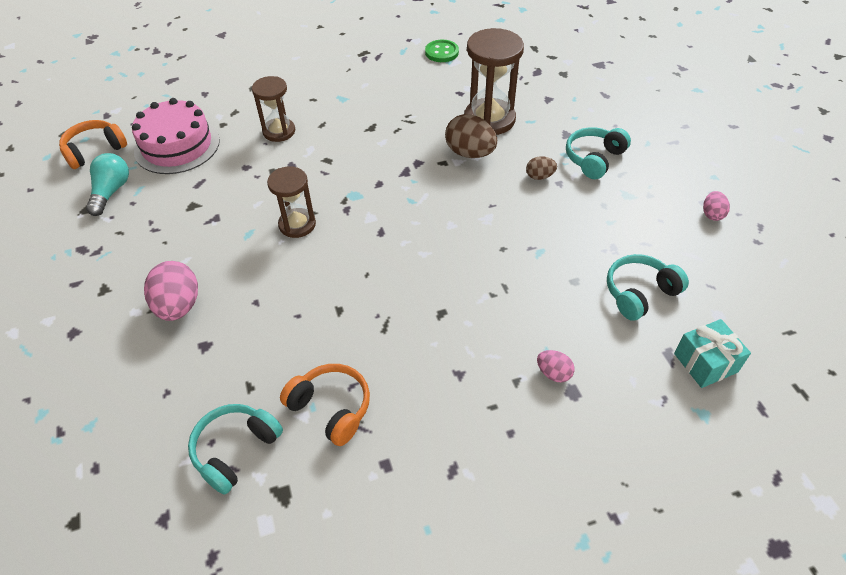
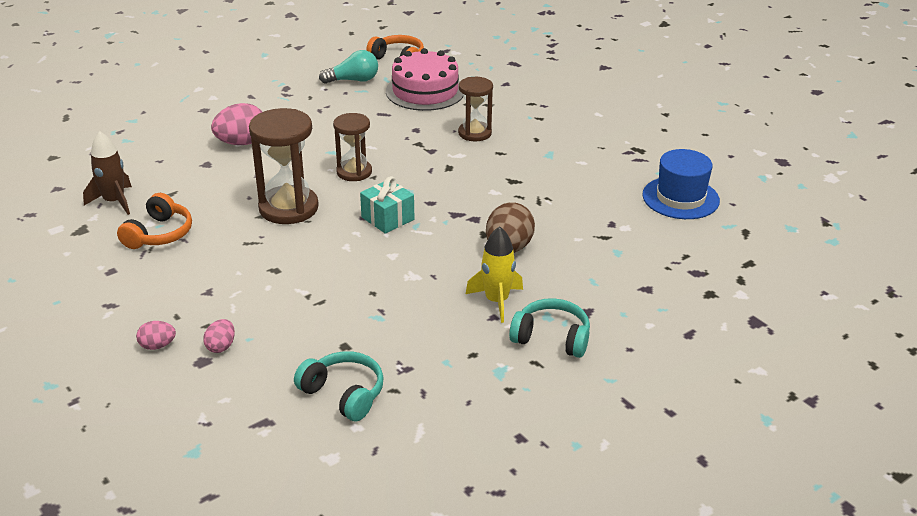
camera: 70 degrees right, 15 degrees down
(236, 450) = (114, 202): turquoise headphones -> brown rocket
(441, 52) = (680, 198): green button -> blue hat
(489, 119) = (576, 251): brown hourglass -> brown hourglass (288, 208)
(539, 176) = (496, 301): brown egg -> yellow rocket
(705, 363) = (259, 450): turquoise gift -> turquoise gift (387, 218)
(712, 214) = (500, 445): pink egg -> pink egg (157, 346)

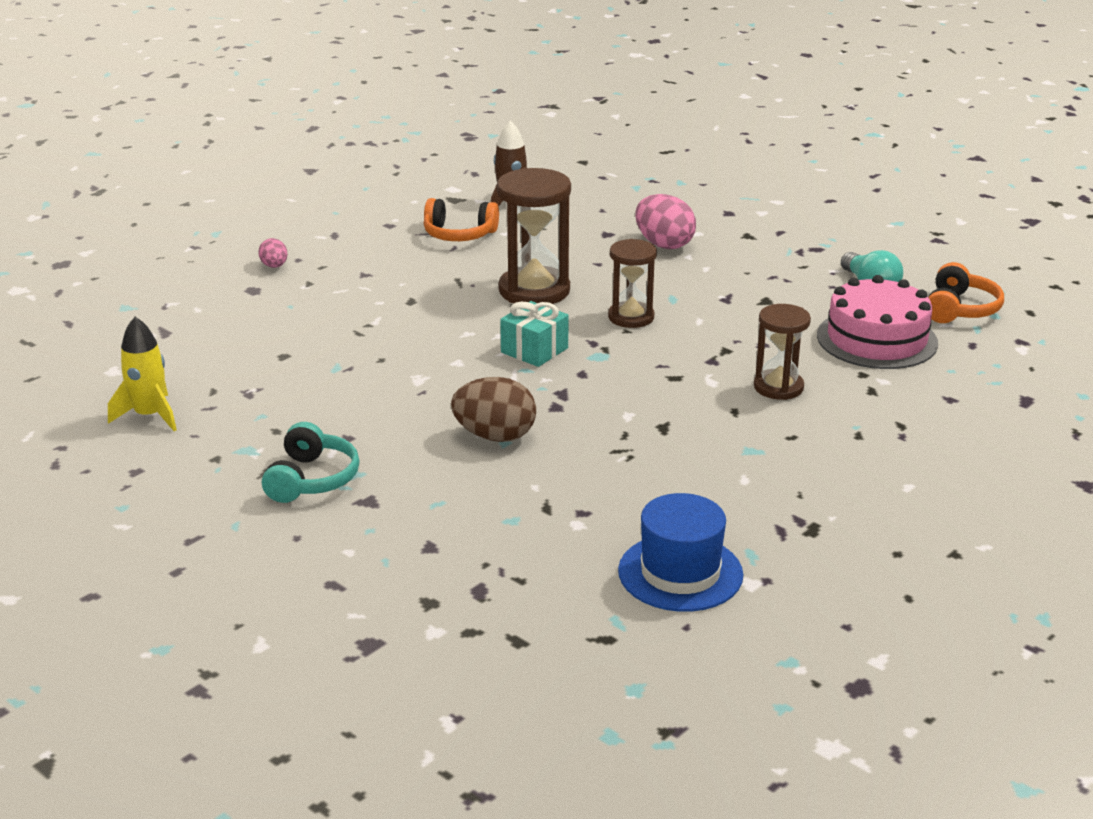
camera: 80 degrees right, 5 degrees down
(221, 346) = (276, 294): pink egg -> none
(343, 394) = (205, 365): turquoise headphones -> none
(496, 301) = (379, 437): yellow rocket -> yellow rocket (150, 416)

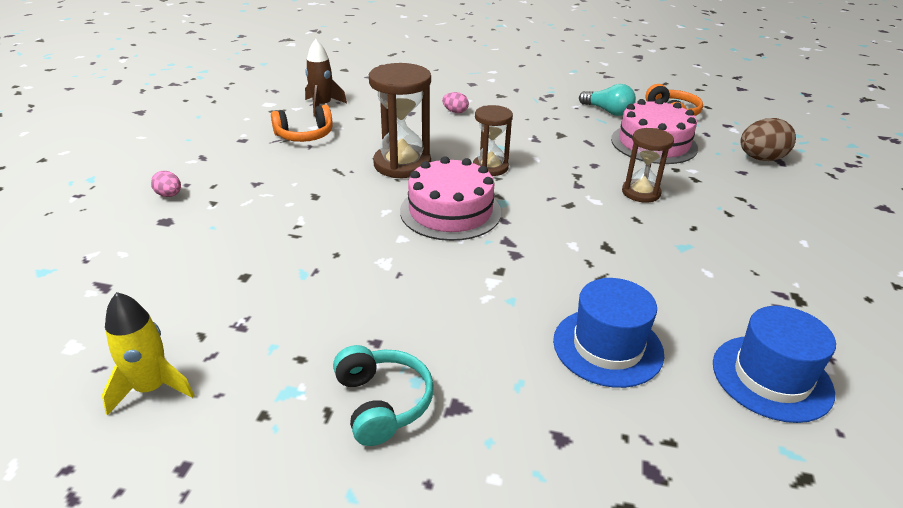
camera: 30 degrees left, 5 degrees up
(495, 436) = (498, 297): brown egg -> brown egg (760, 159)
(534, 350) = (450, 211): turquoise gift -> pink cake
(551, 503) = (607, 347): none -> blue hat
(664, 244) = (455, 112): pink egg -> pink egg, size x0.54

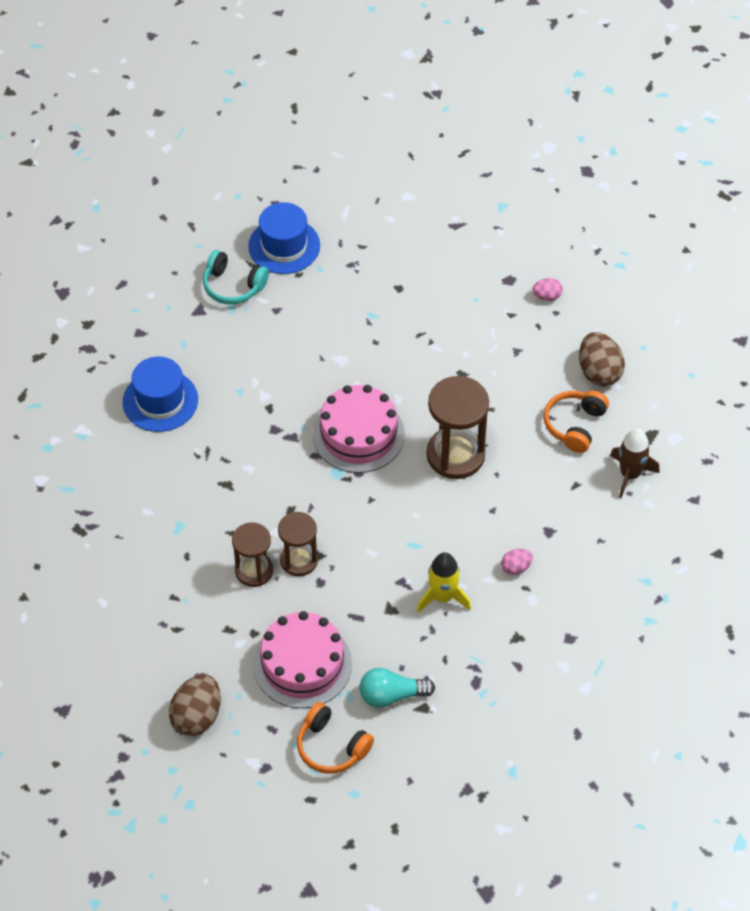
camera: 135 degrees right, 20 degrees up
(151, 388) = (339, 212): yellow rocket -> yellow rocket (442, 597)
(237, 145) = (599, 372): none -> brown egg
(490, 167) = (391, 508): brown hourglass -> brown hourglass (299, 560)
(771, 377) = (64, 447): blue hat -> blue hat (284, 246)

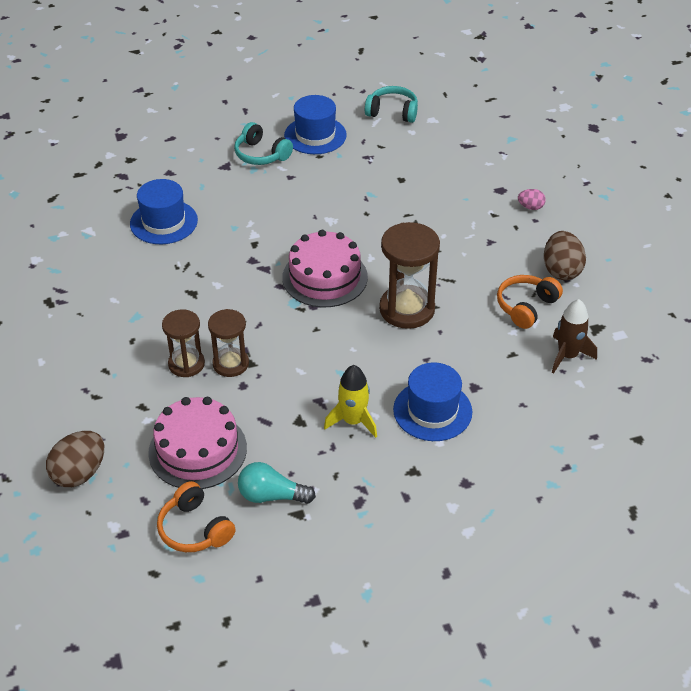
camera: 15 degrees right, 10 degrees down
(360, 194) = (392, 112): none -> turquoise headphones
(516, 567) = (432, 411): pink egg -> blue hat

